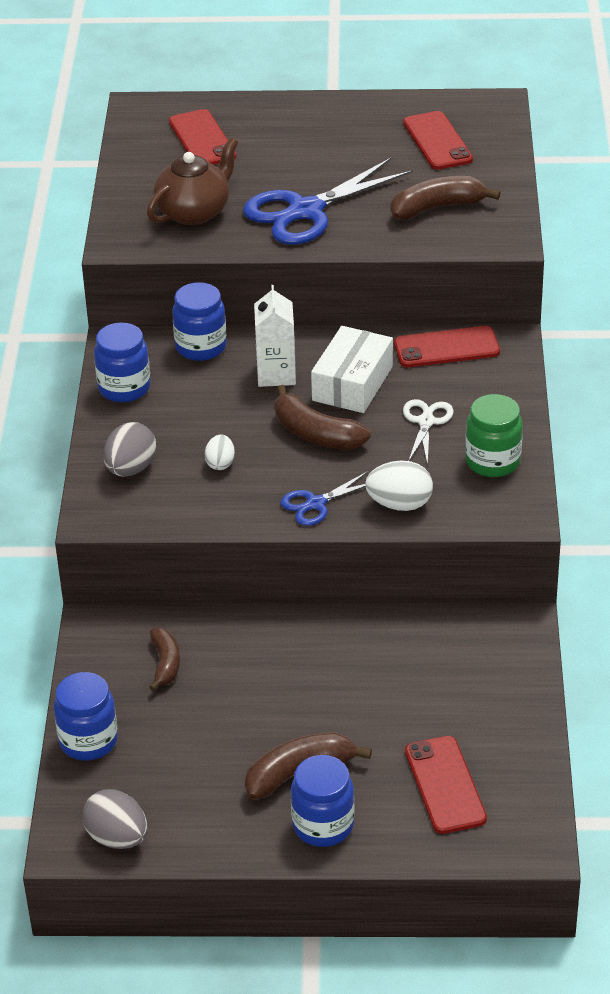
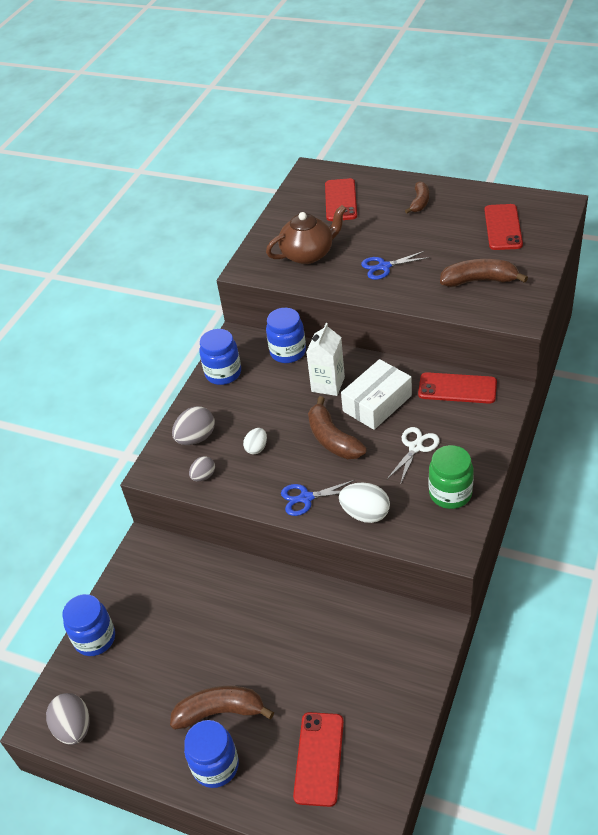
camera: 25 degrees right, 5 degrees up
(165, 664) = (174, 589): brown banana -> brown banana (419, 202)
(166, 509) = (203, 476): none -> grey egg
(306, 211) = (384, 267): blue scissors -> blue scissors, size x0.51

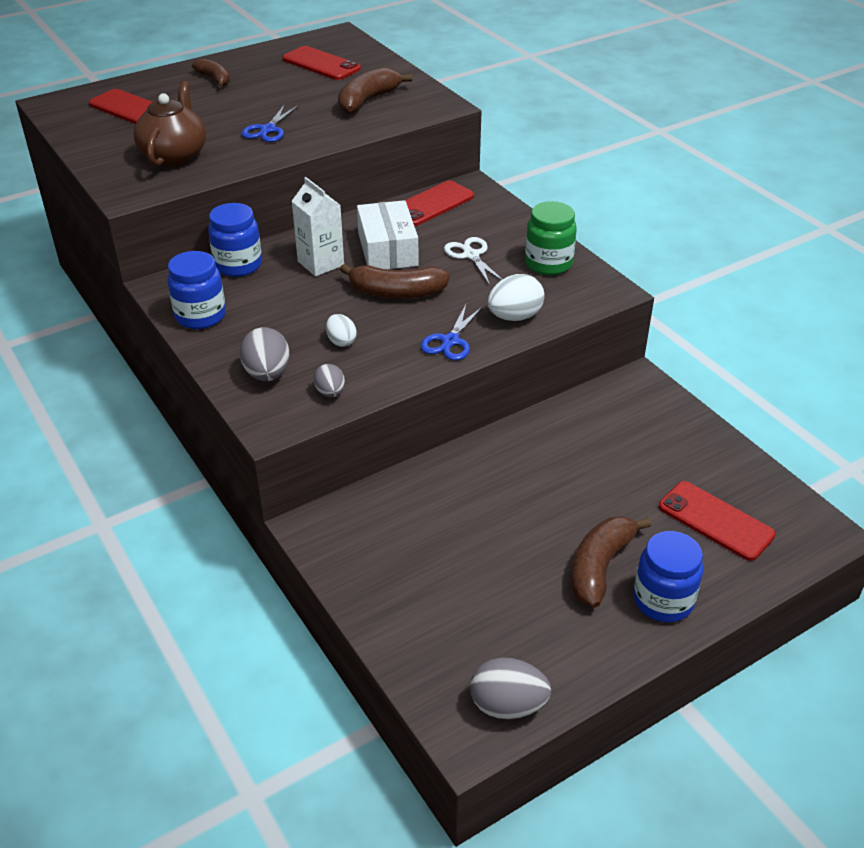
camera: 60 degrees left, 5 degrees down
(95, 638) = (398, 630): blue jar -> none

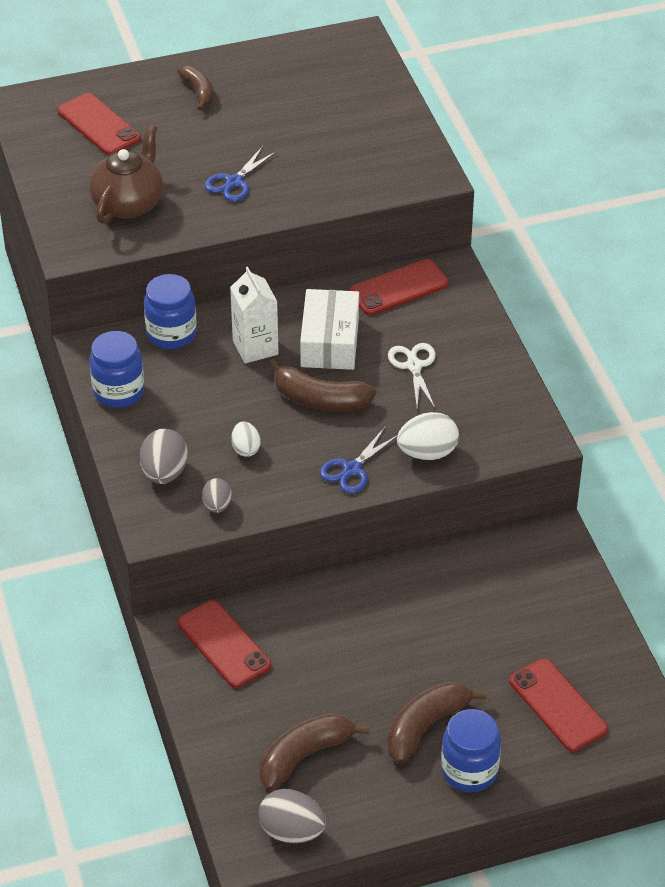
camera: 15 degrees right, 5 degrees up
(321, 64) = (322, 86): red phone -> red phone (224, 644)
(368, 101) = (354, 155): brown banana -> brown banana (305, 756)
(548, 264) = (490, 392): green jar -> none

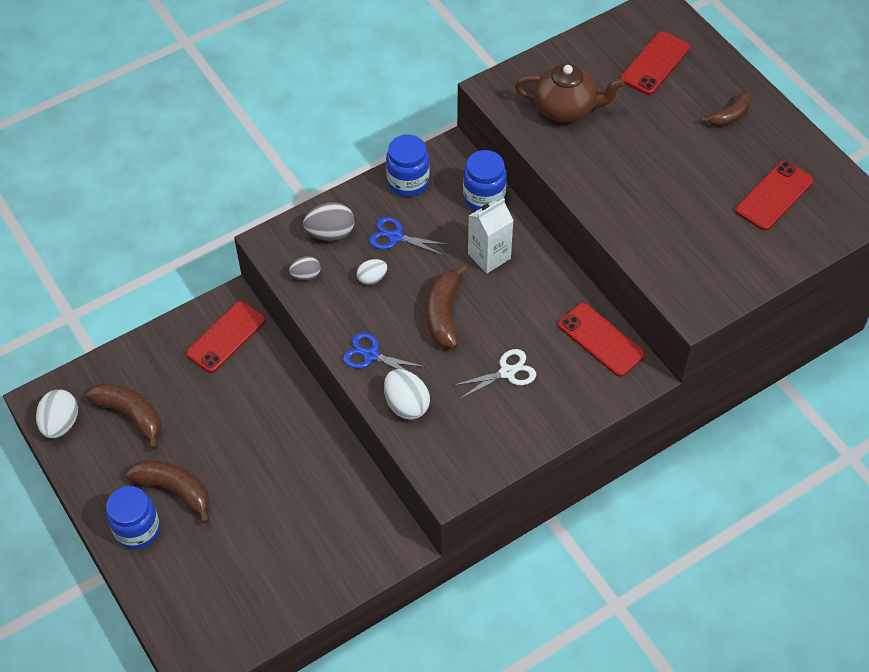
camera: 75 degrees right, 10 degrees up
(234, 182) = (623, 169): blue scissors -> blue scissors (396, 237)
(292, 831) = (60, 424): grey egg -> white egg
(330, 342) = (514, 305): white box -> none
(557, 705) = (216, 581): red phone -> red phone (774, 196)

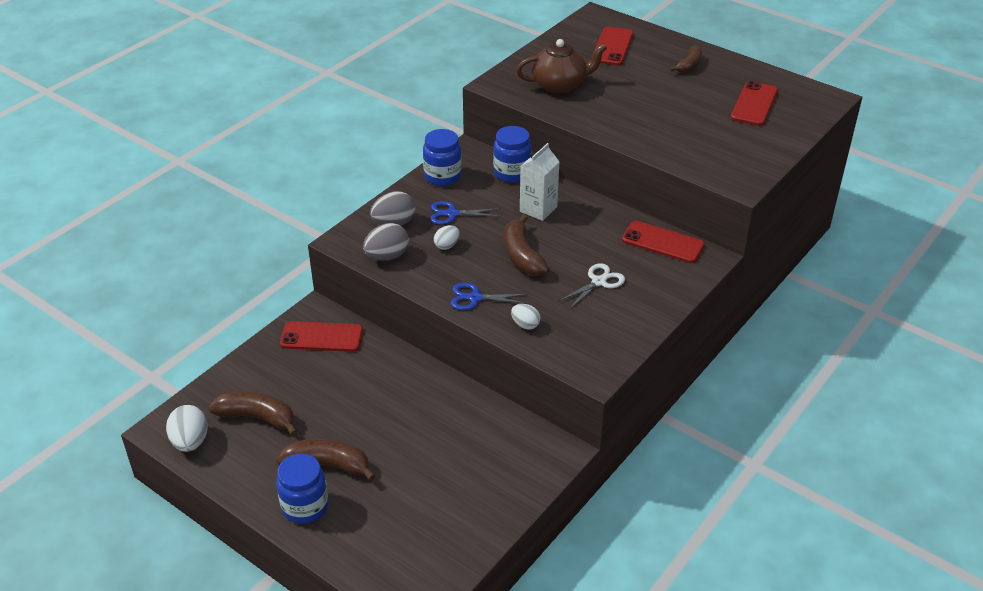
camera: 20 degrees left, 15 degrees down
(226, 337) = (321, 337): red phone -> red phone turned 75 degrees clockwise
(306, 275) = (387, 256): grey egg -> grey egg, size x1.63
(406, 405) = (525, 325): white egg -> white egg, size x0.61

